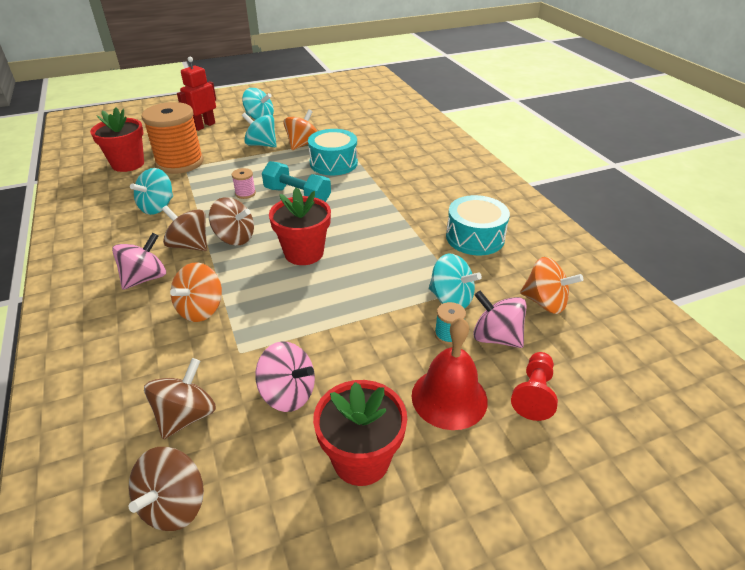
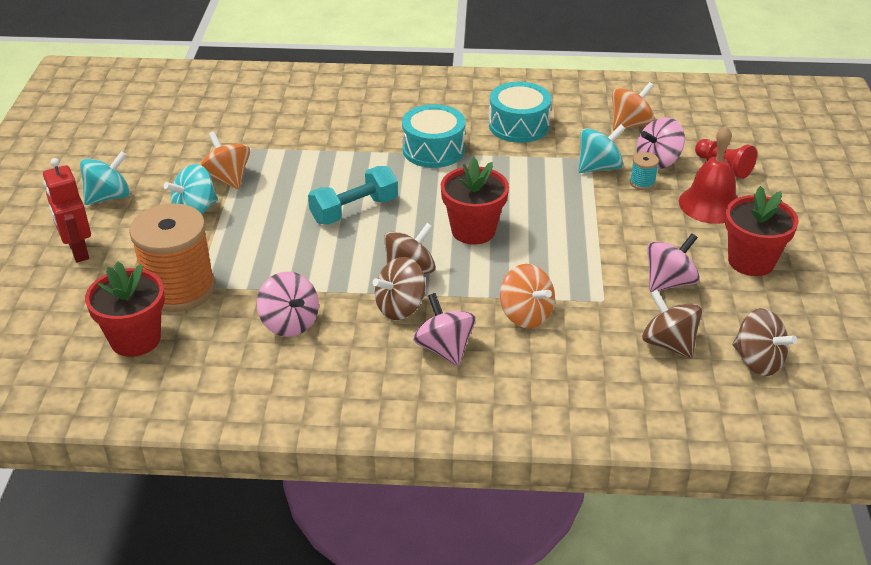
camera: 65 degrees left, 0 degrees up
(157, 207) = (289, 323): turquoise spinning top -> pink spinning top
(245, 193) = (316, 247): pink spool -> none
(333, 163) = (300, 167): turquoise drum -> turquoise drum (433, 150)

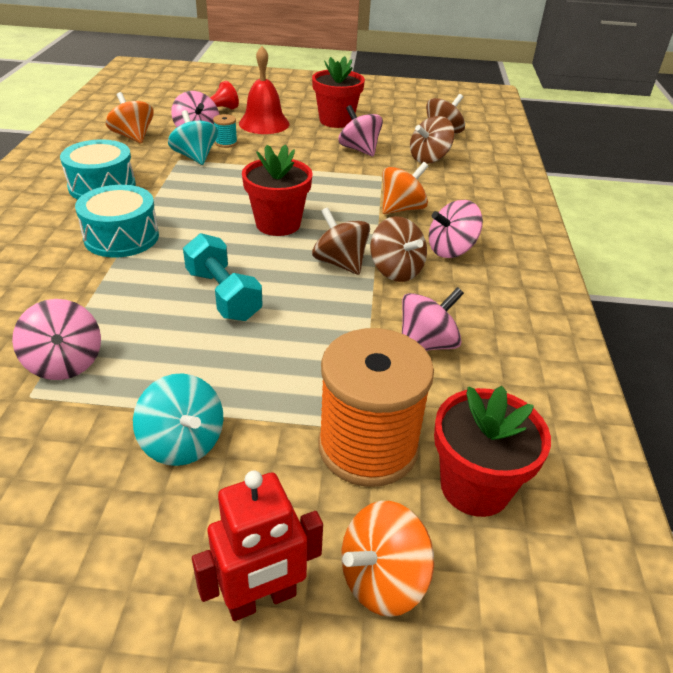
camera: 90 degrees left, 0 degrees up
(109, 197) = (102, 572): turquoise spinning top -> none
(227, 179) = (109, 410): orange spinning top -> orange spinning top (382, 579)
(273, 154) = (65, 363): none -> pink spinning top

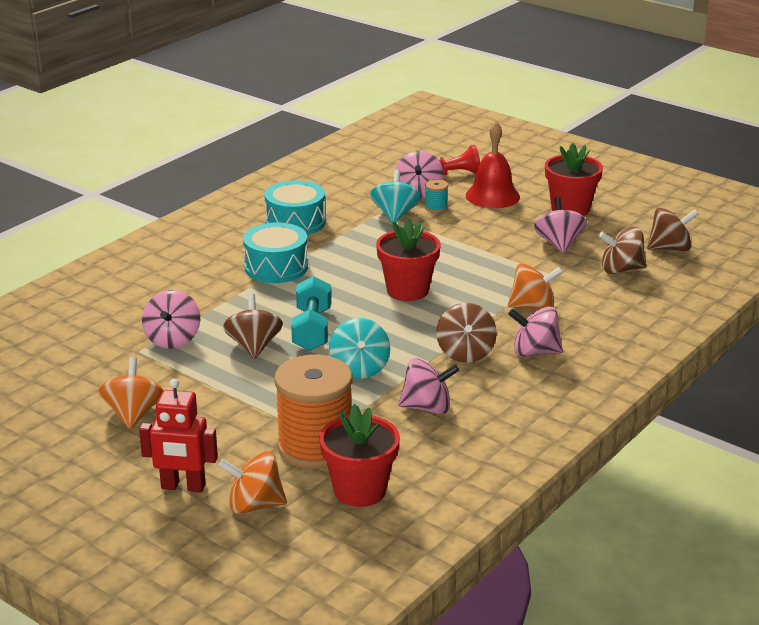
camera: 35 degrees right, 10 degrees down
(133, 137) = (358, 183): orange spinning top -> orange spinning top (133, 414)
(183, 443) = (206, 405): turquoise spinning top -> turquoise spinning top (359, 369)
(340, 263) = (426, 334): brown spinning top -> brown spinning top (254, 346)

